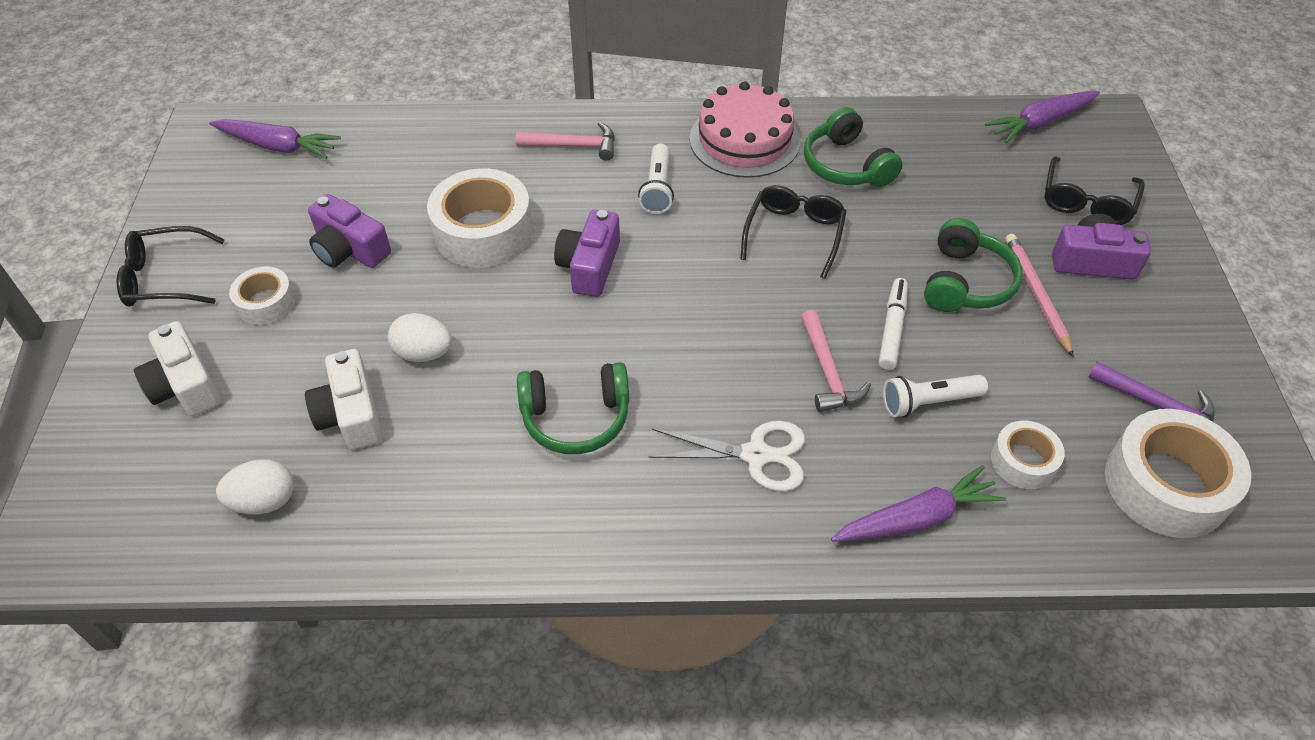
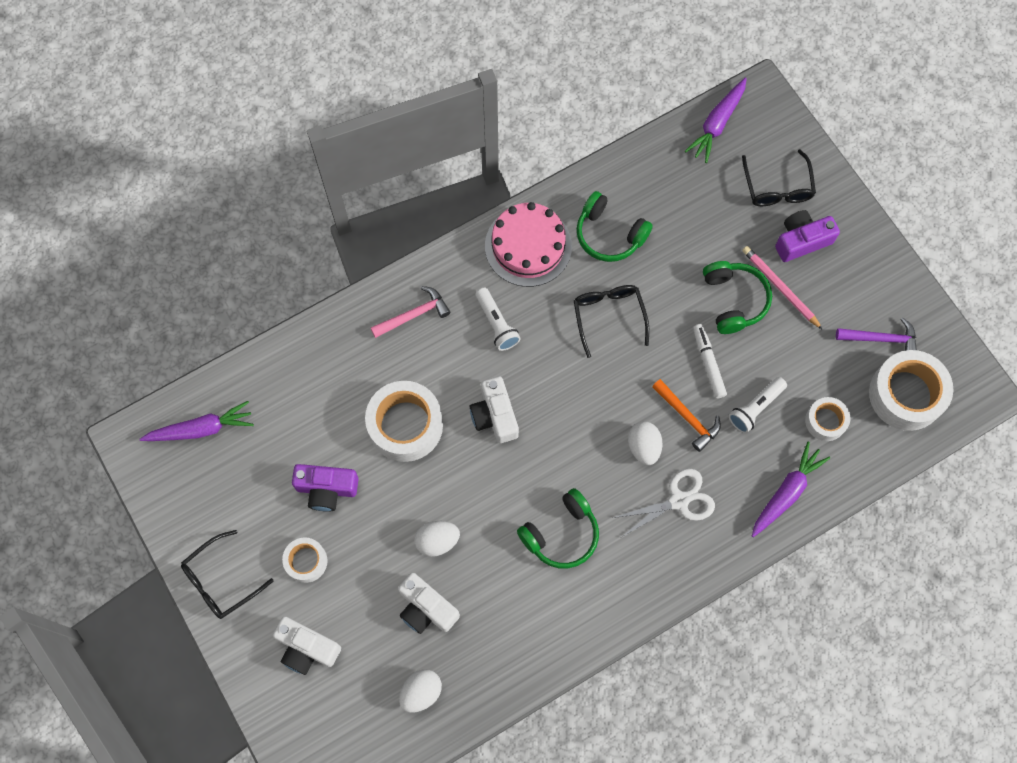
camera: 30 degrees left, 20 degrees up
(589, 266) = (494, 415): purple camera -> white camera
(748, 376) = (643, 447): none -> white egg
(827, 371) = (687, 417): pink hammer -> orange hammer

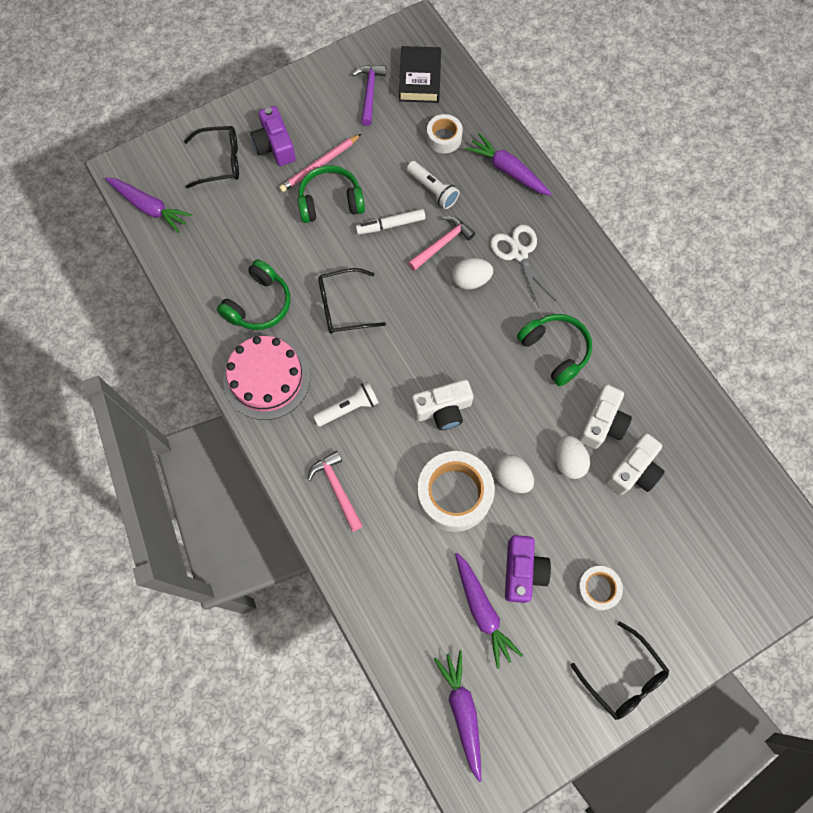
camera: 90 degrees left, 0 degrees up
(290, 449) = (482, 611): none -> purple carrot
(307, 648) = (682, 584): white camera -> white camera (602, 423)
(421, 692) = (710, 473): white egg -> white egg (511, 477)
(687, 417) = (442, 244): orange hammer -> pink hammer
(906, 394) = (419, 79): white tape -> black book

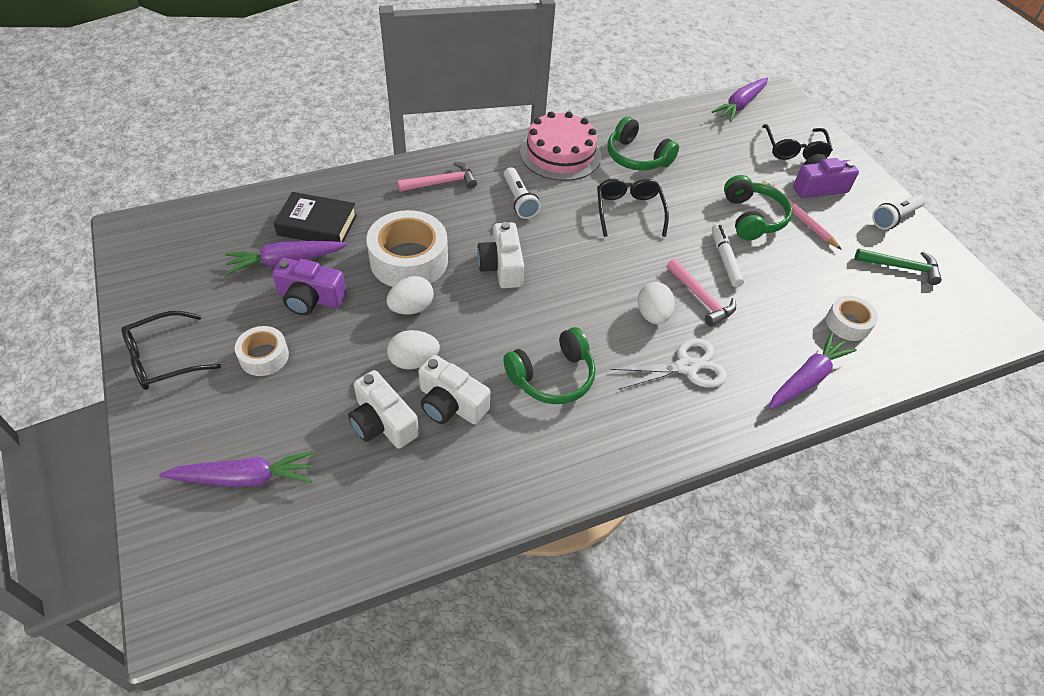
camera: 95 degrees right, 20 degrees down
(369, 93) = (901, 267): purple hammer -> green hammer
(419, 79) = (932, 315): black book -> black book (317, 225)
(432, 190) = (772, 301): white flashlight -> white flashlight (894, 218)
(462, 711) = (204, 232): purple carrot -> purple carrot (244, 477)

